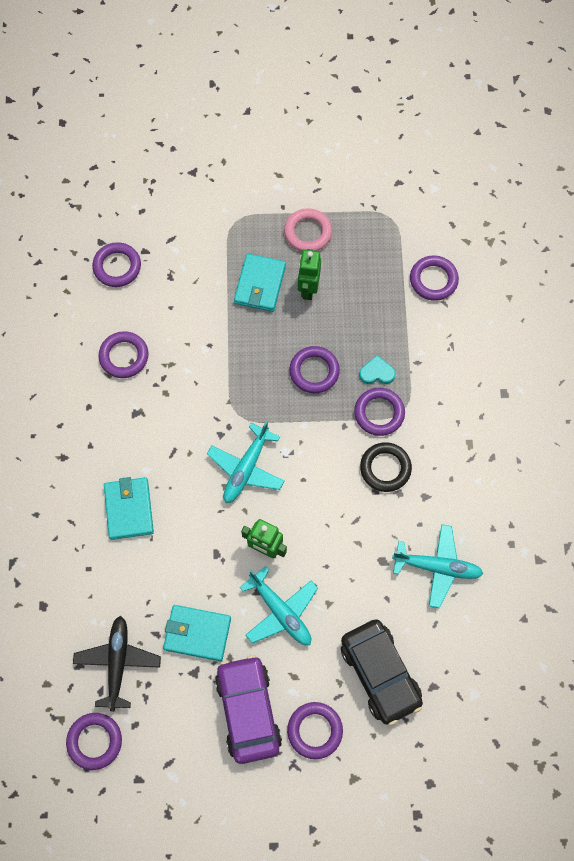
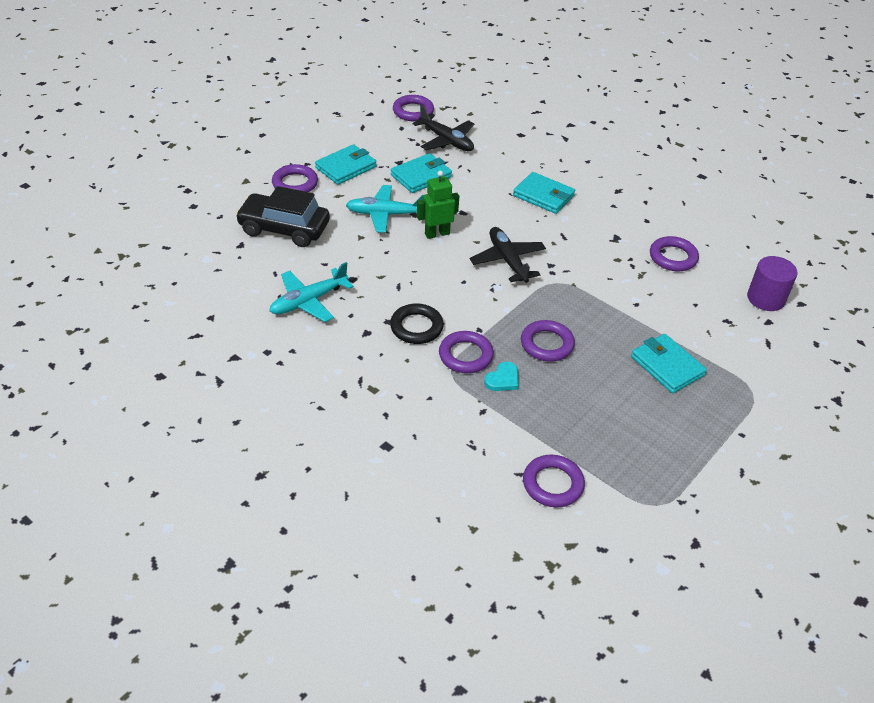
camera: 130 degrees right, 25 degrees down
(117, 267) = (766, 298): purple ring -> purple cylinder
(246, 468) = (507, 260): turquoise plane -> black plane
(248, 711) = (346, 167): purple car -> turquoise wallet
(308, 232) = (695, 432): pink ring -> none
(308, 289) = (632, 392): green robot -> none

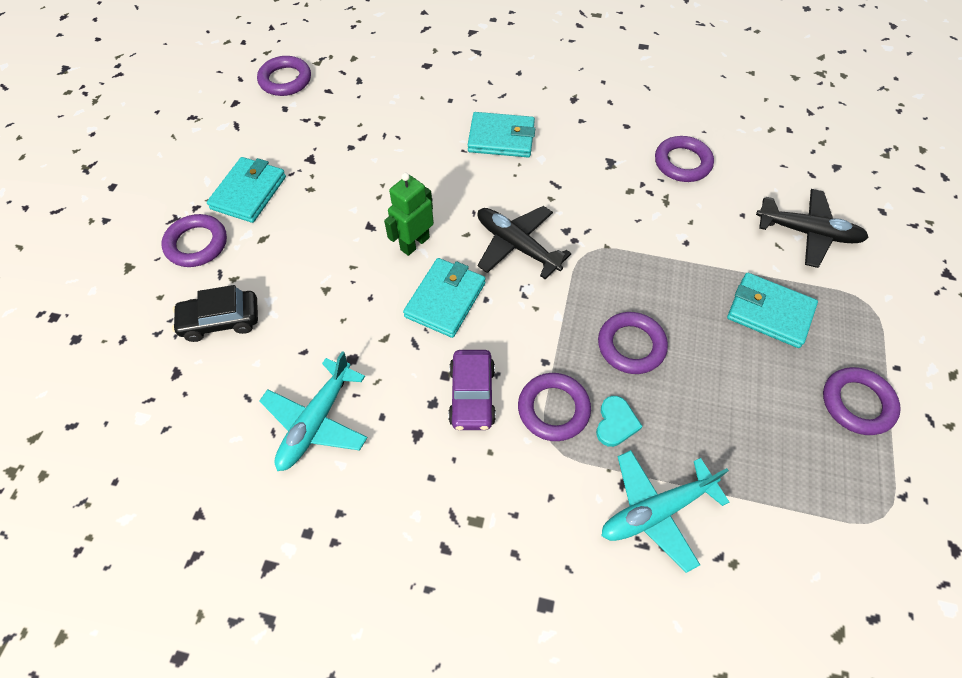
camera: 25 degrees left, 15 degrees up
(284, 229) = (221, 321): black car -> black car, size x0.65
(385, 214) = (337, 242): turquoise plane -> turquoise plane (655, 511)
(416, 327) = (472, 395): black ring -> purple car
(421, 176) = (348, 168): turquoise wallet -> turquoise wallet (445, 300)
(446, 140) = (348, 106): black plane -> black plane (808, 233)
(553, 484) = (764, 551): purple ring -> purple ring (857, 403)
(766, 298) = (802, 175): purple cylinder -> none

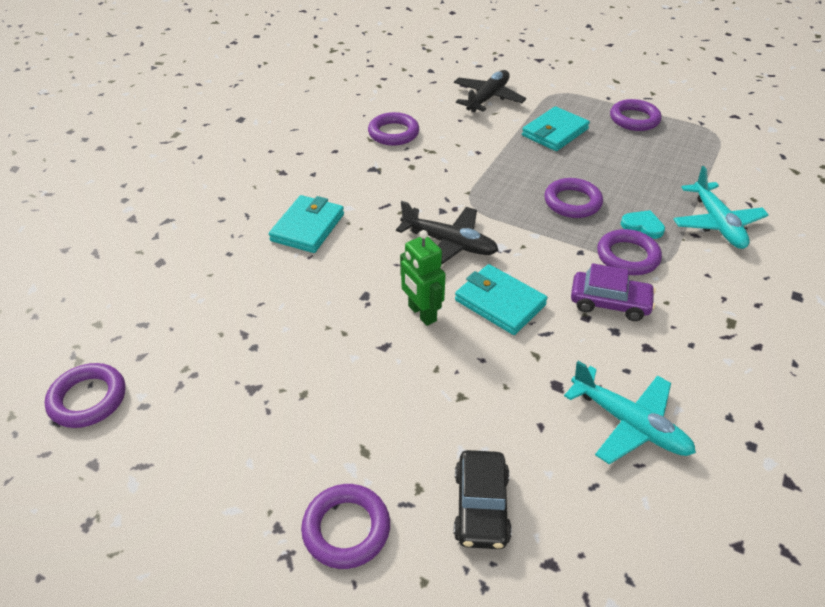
camera: 75 degrees left, 15 degrees down
(249, 193) = (280, 459): turquoise wallet -> none
(516, 245) = (449, 243): black plane -> black plane turned 120 degrees counterclockwise

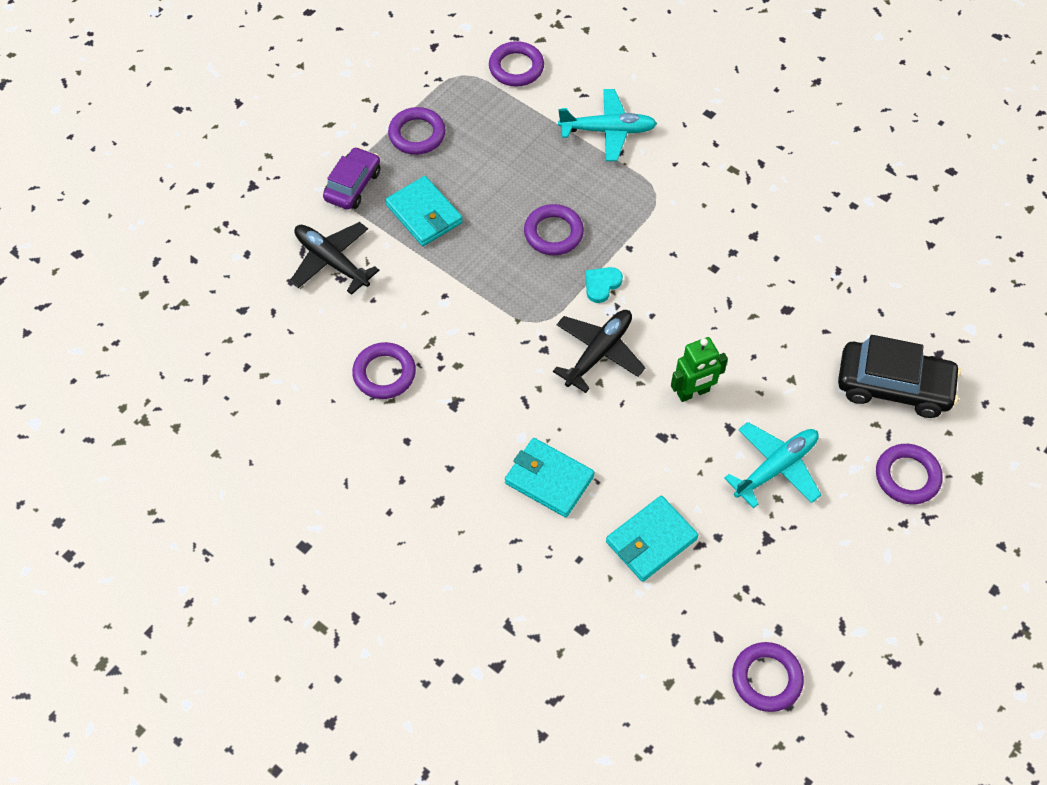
camera: 80 degrees left, 15 degrees up
(481, 506) = (893, 386): black car -> black car, size x1.53
(500, 302) = (687, 328): turquoise wallet -> turquoise wallet (651, 540)
(609, 303) = (699, 246): purple car -> purple car (353, 185)
(627, 256) = (642, 213): purple ring -> purple ring (516, 67)
(629, 424) = (829, 273): turquoise plane -> turquoise plane (776, 467)
(642, 226) = (601, 188): turquoise heart -> turquoise heart (602, 285)

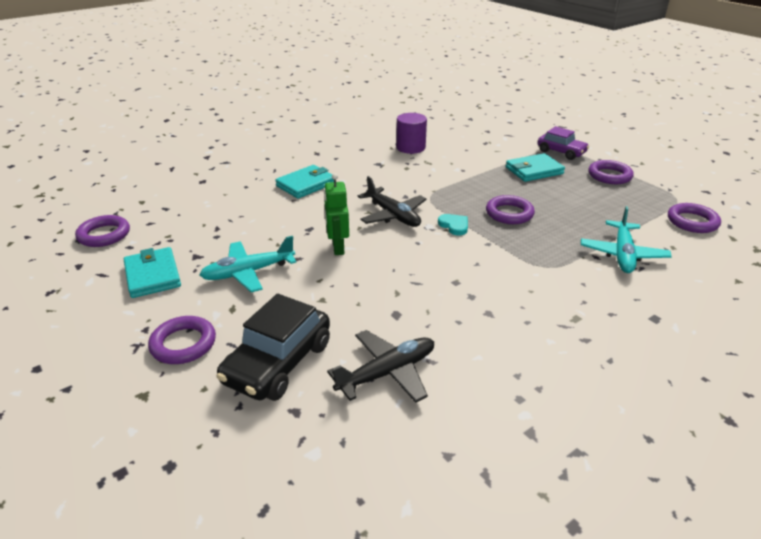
camera: 105 degrees right, 25 degrees down
(331, 261) = (499, 141): black plane -> black plane (387, 373)
(384, 373) = (410, 147): purple ring -> purple cylinder
(651, 540) = (236, 211): turquoise wallet -> turquoise wallet (153, 275)
(776, 467) = (248, 272): turquoise plane -> turquoise plane turned 90 degrees clockwise

